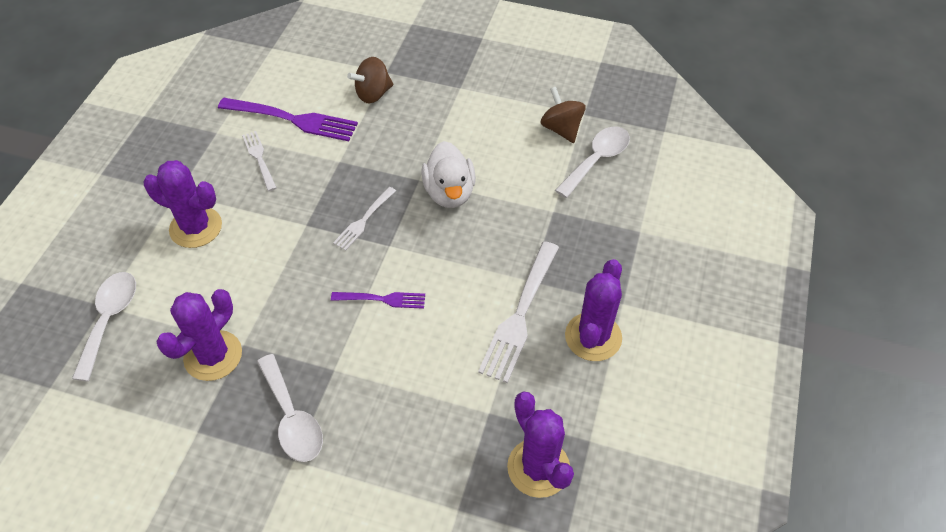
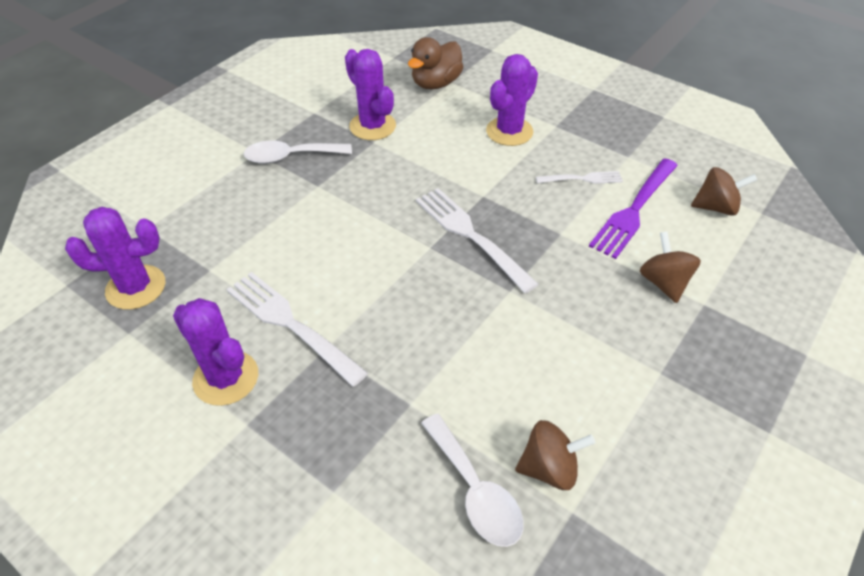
camera: 110 degrees right, 5 degrees down
(110, 319) = (436, 83): white spoon -> brown duck
(273, 72) = (716, 207): none -> brown spinning top
(364, 220) = (470, 235): white fork -> white fork, size x1.78
(382, 299) = (369, 228): purple fork -> none
(449, 192) = (480, 312): white duck -> none

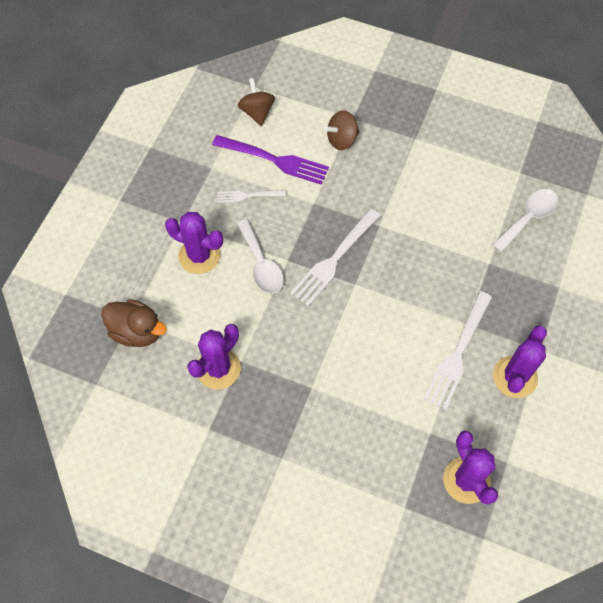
camera: 105 degrees left, 15 degrees up
(290, 157) = (280, 425): white spoon -> white spoon (261, 264)
(549, 468) = (500, 185): brown spinning top -> none
(582, 179) = (248, 195): white fork -> white fork turned 75 degrees counterclockwise

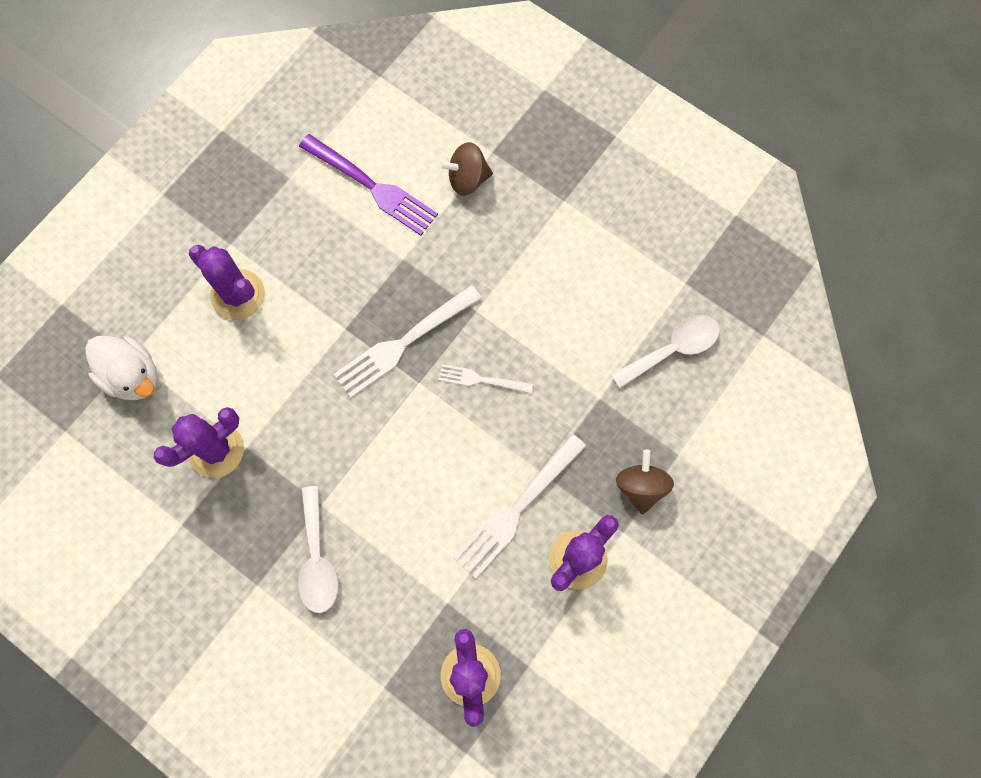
camera: 15 degrees right, 10 degrees up
(137, 331) = (133, 376): brown duck -> white duck
(248, 195) = (323, 228): white fork -> white fork (481, 380)
(257, 112) = (371, 113): brown spinning top -> brown spinning top (641, 486)
(261, 264) = (310, 326): white spoon -> white spoon (317, 559)

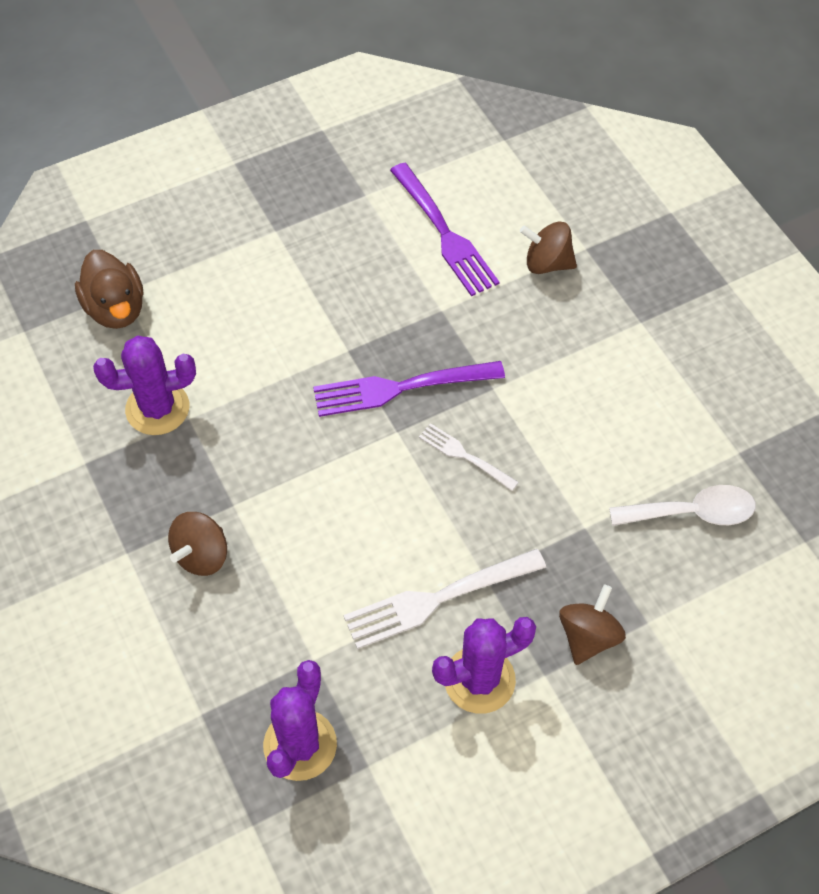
camera: 25 degrees right, 15 degrees down
(133, 376) = (116, 308): white duck -> brown duck
(238, 295) = (257, 278): purple cactus -> none
(317, 559) = (201, 555): white spoon -> brown spinning top
(403, 343) = (401, 388): white fork -> purple fork

